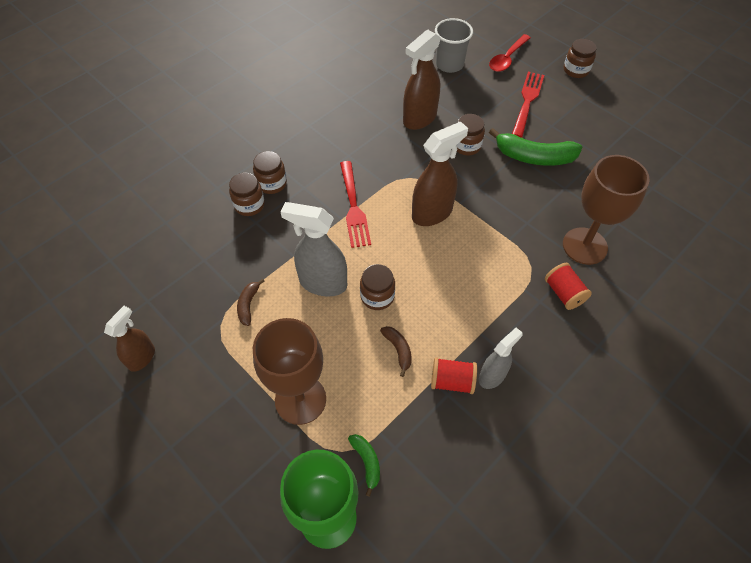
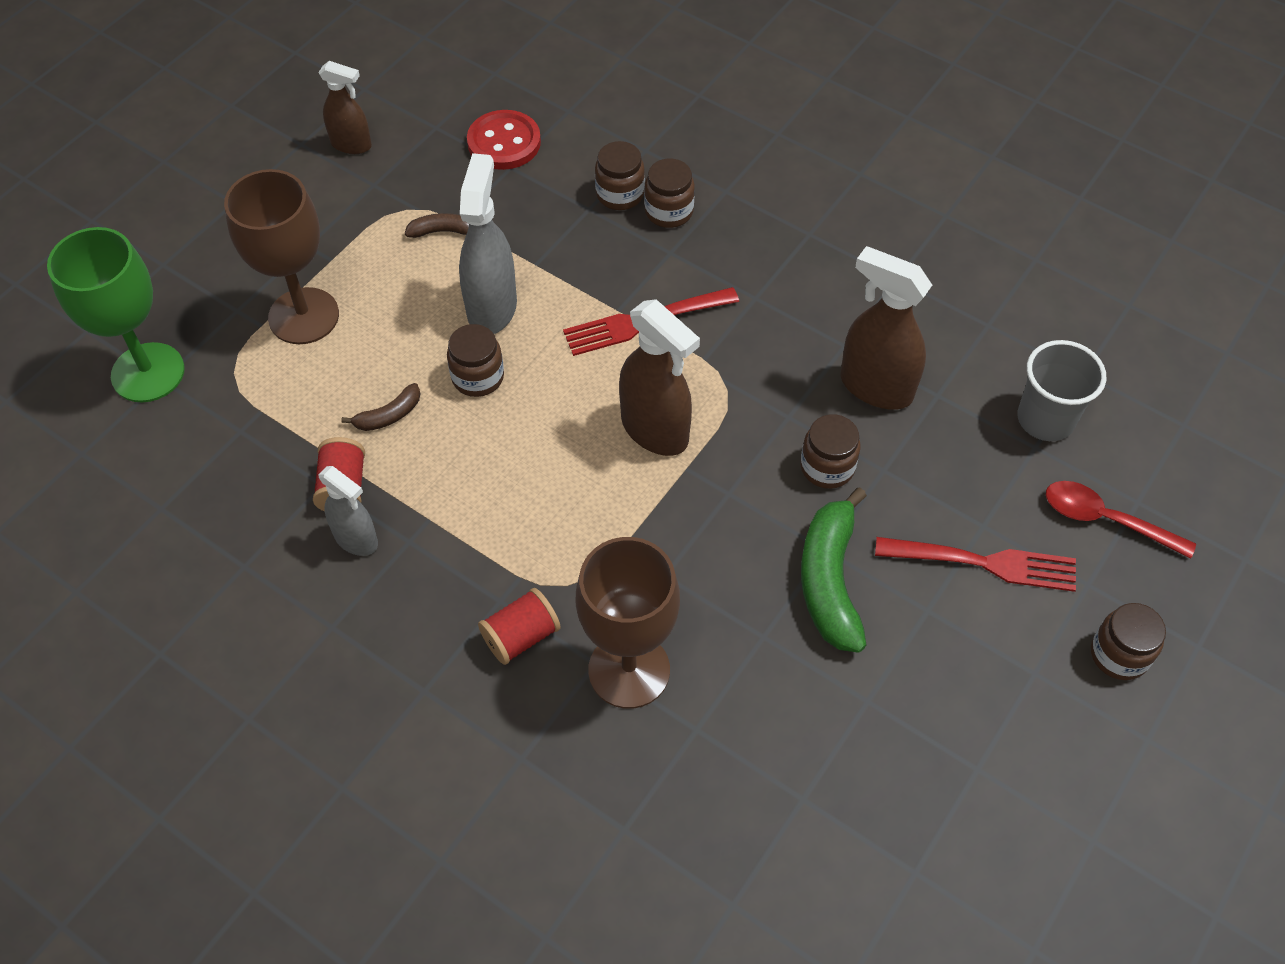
camera: 80 degrees right, 0 degrees up
(179, 261) = (504, 142): none -> red button
(367, 462) = (219, 402): green banana -> none

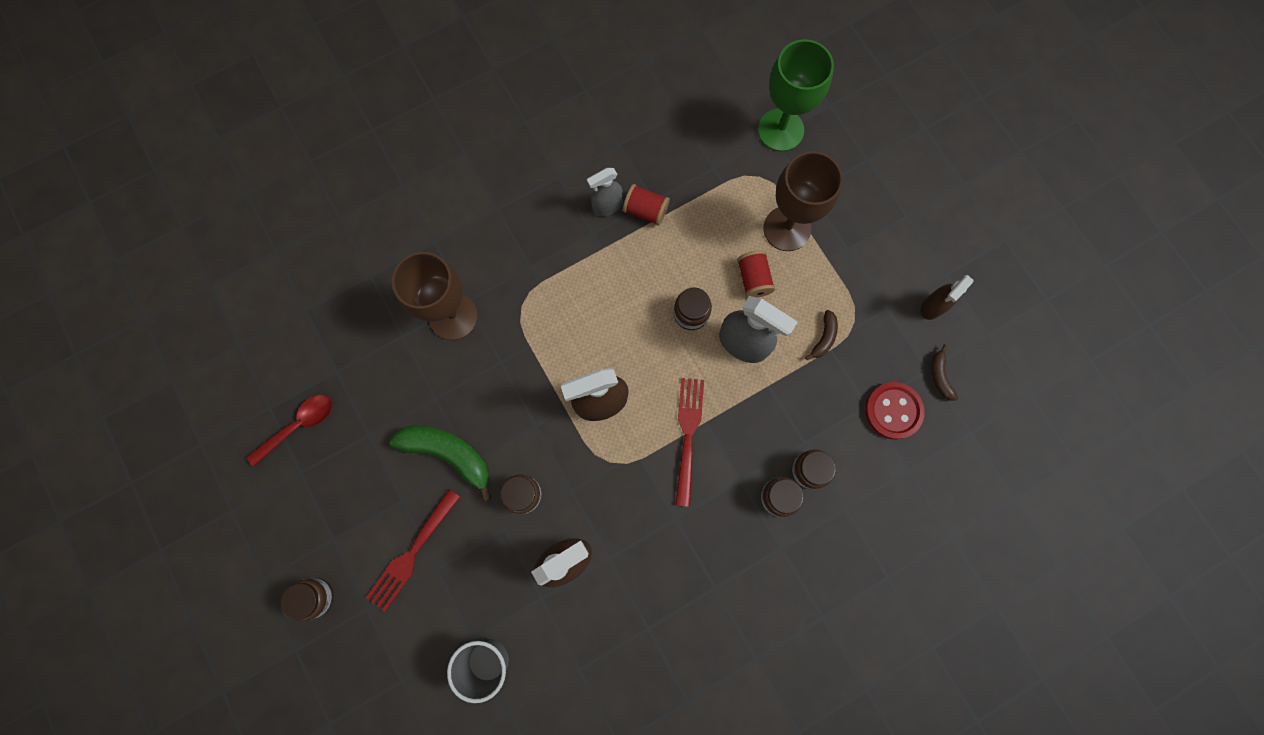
camera: 115 degrees right, 20 degrees up
(389, 415) = (686, 252): brown banana -> brown banana (940, 376)
(521, 636) = (502, 269): red spool -> red spool (753, 279)
(1106, 520) = (399, 651): red spoon -> red spoon (298, 426)

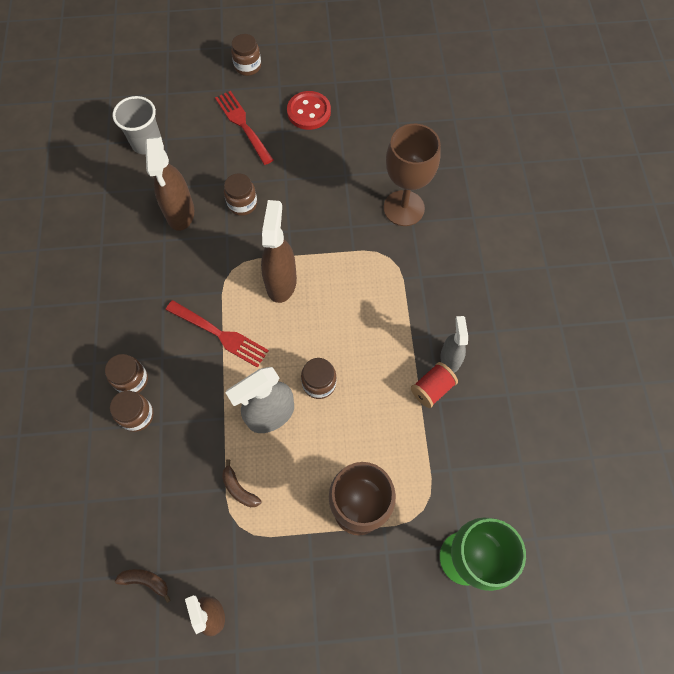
camera: 115 degrees right, 10 degrees down
(298, 426) = (368, 90): red spoon -> none
(448, 454) = (299, 169): green banana -> none
(753, 279) = (324, 453): red spool -> none
(893, 411) = (141, 517): red button -> red button (309, 112)

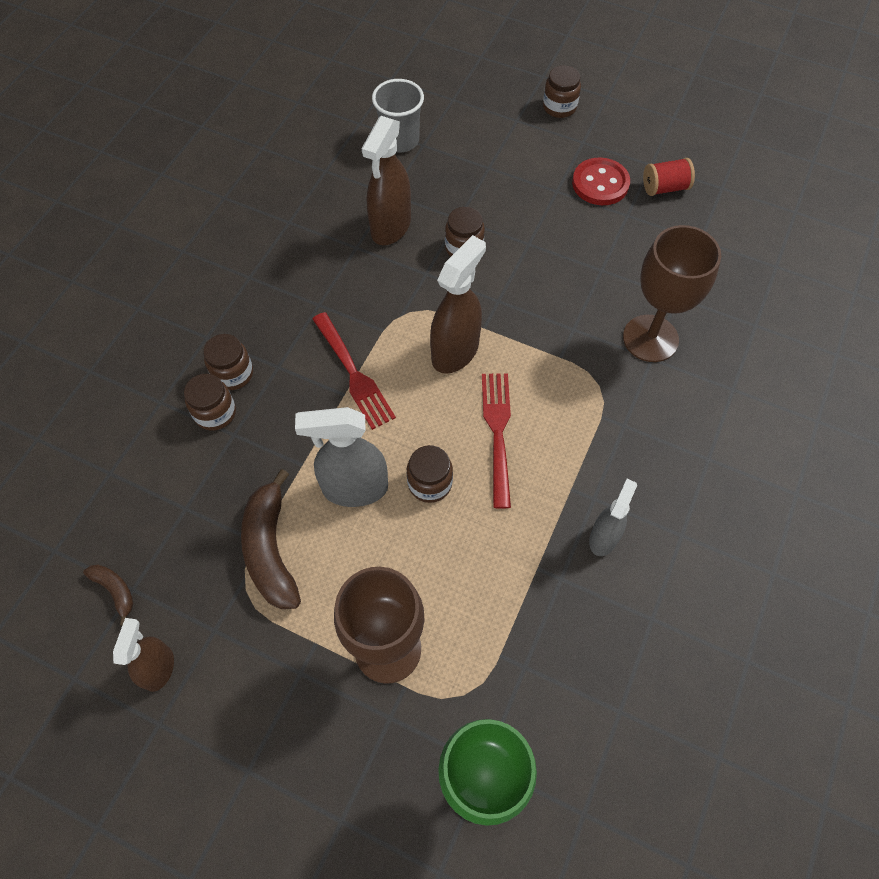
camera: 30 degrees right, 5 degrees down
(239, 489) = (271, 549): brown banana -> brown banana, size x2.01
(243, 125) = (516, 166): red fork -> red fork (498, 433)
(432, 389) = (560, 561): red spool -> red spool (664, 188)

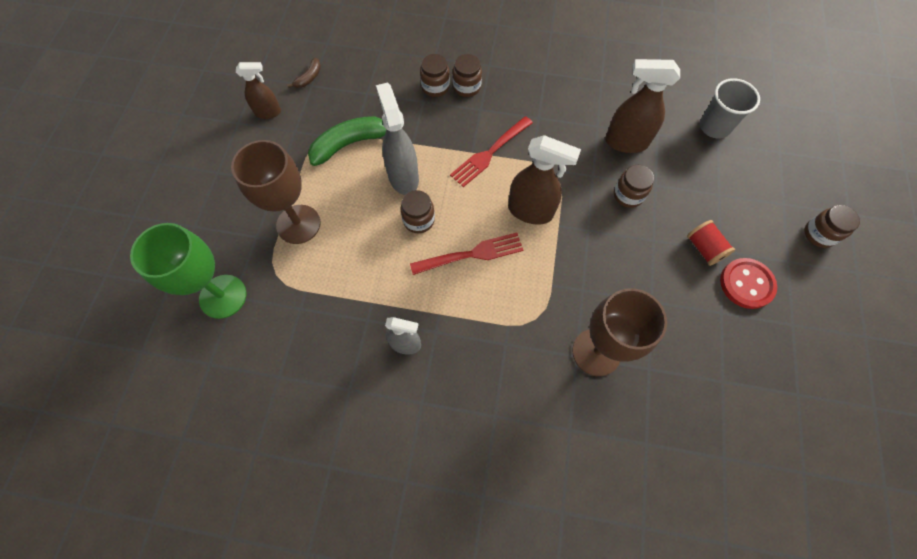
camera: 75 degrees right, 5 degrees up
(271, 549) = (350, 144): brown banana -> green banana
(664, 188) = (770, 340): red spool -> red spool (704, 248)

